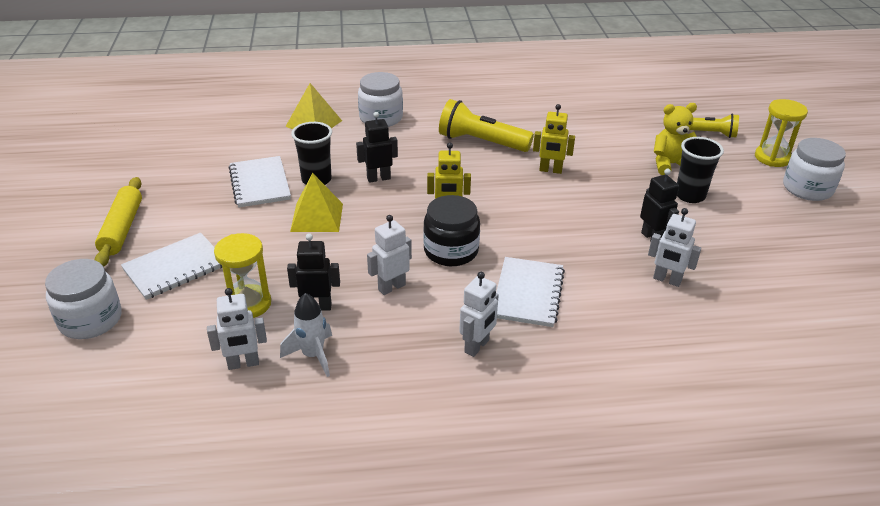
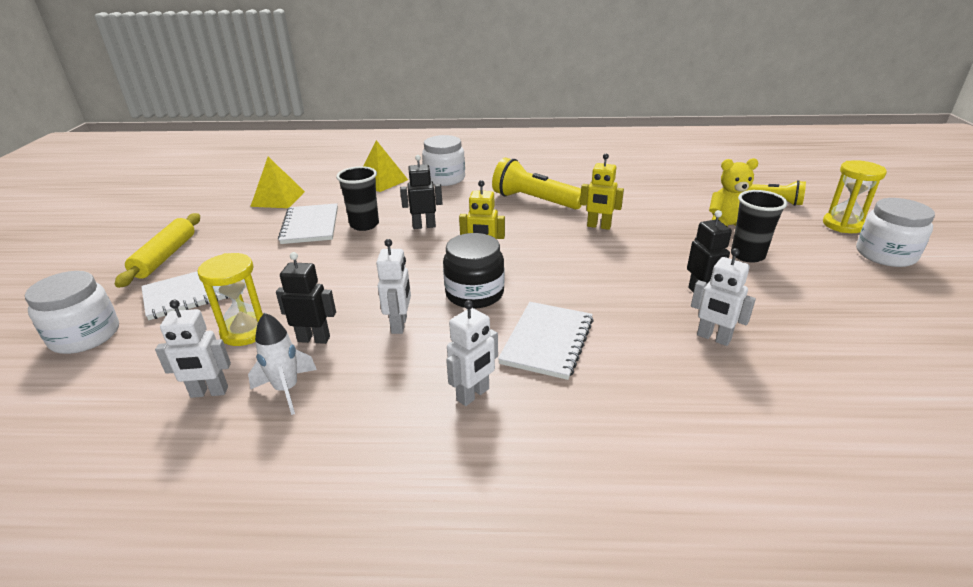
camera: 10 degrees right, 5 degrees down
(317, 217) = (351, 256): yellow pyramid -> yellow pyramid (278, 199)
(391, 287) = (399, 325): white robot -> white robot turned 120 degrees clockwise

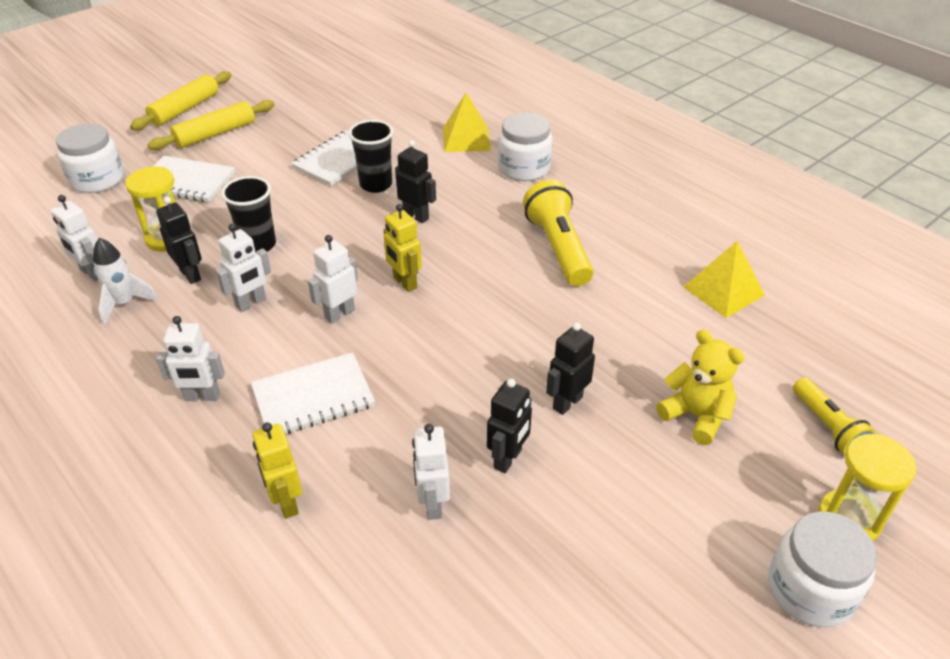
camera: 45 degrees right, 10 degrees up
(101, 256) = (185, 109): none -> yellow rolling pin
(278, 199) = (360, 114): yellow pyramid -> yellow pyramid (723, 291)
(474, 293) = (339, 314): black jar -> white robot
(598, 226) = (561, 320): yellow robot -> yellow robot (286, 502)
(673, 255) = (567, 402): none -> black robot
(747, 255) = (642, 461): black cup -> black cup (258, 245)

